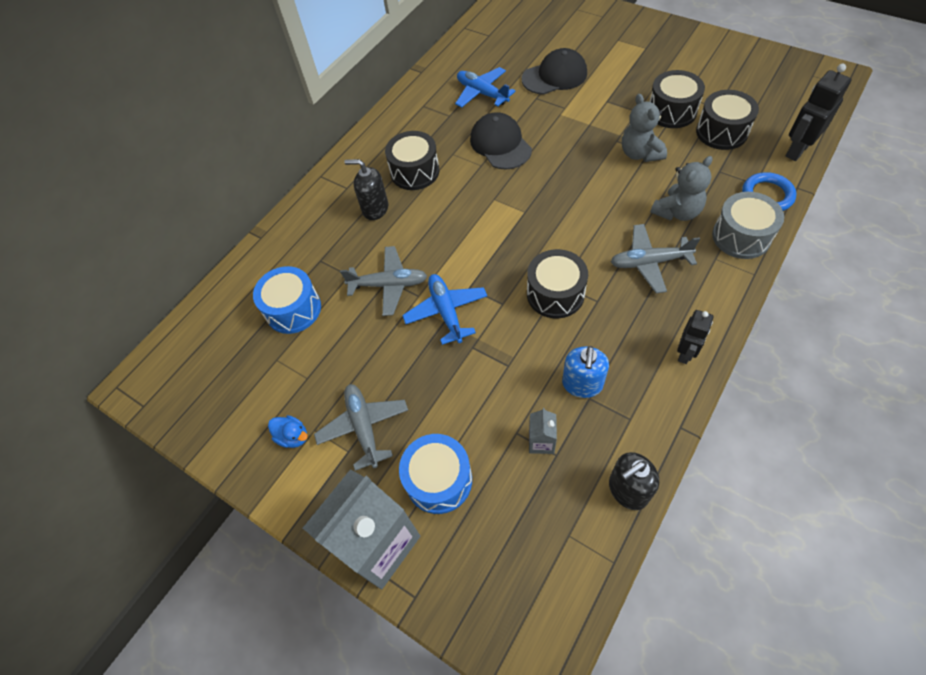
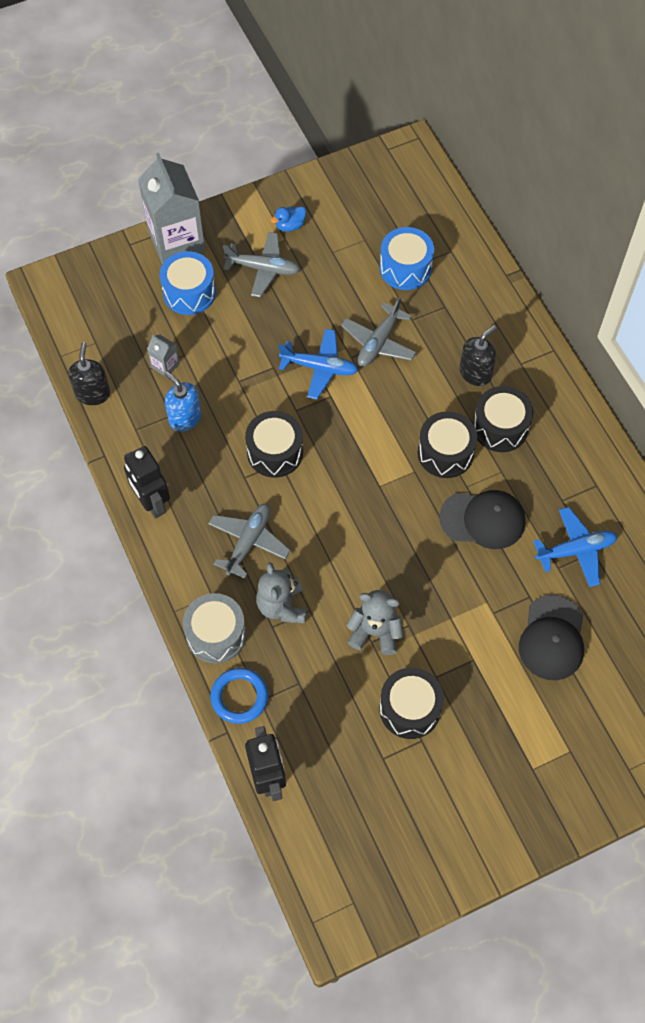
camera: 115 degrees right, 5 degrees up
(685, 353) = (152, 503): black robot -> black robot, size x1.53
(721, 132) = (345, 730): black drum -> black drum (445, 453)

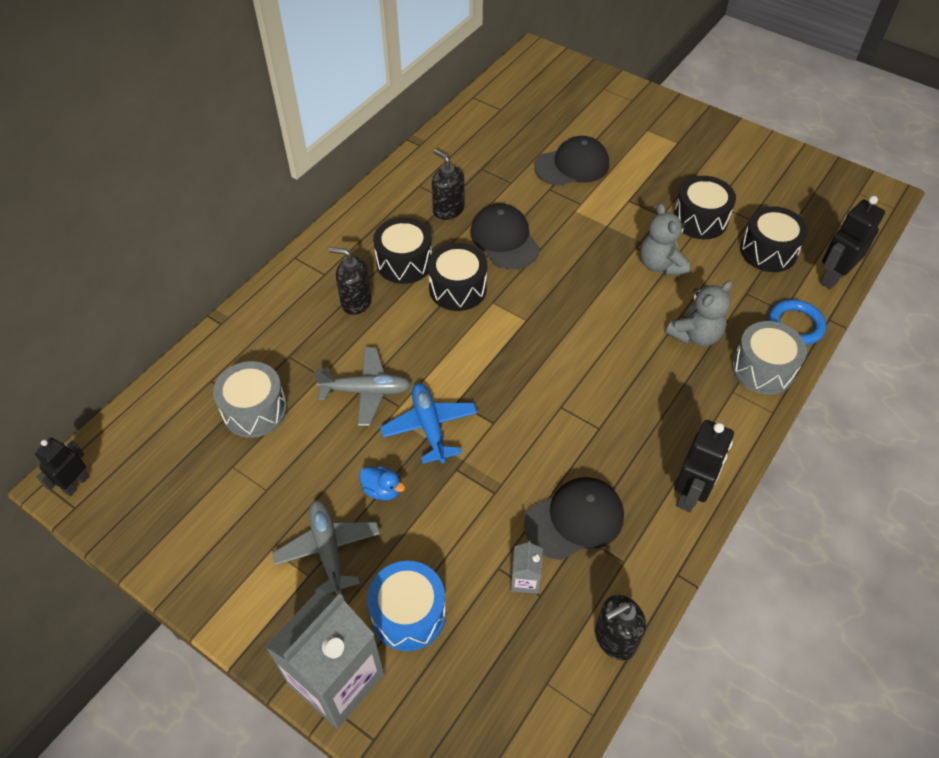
camera: 120 degrees left, 10 degrees down
(185, 418) = (575, 519): blue soap dispenser -> black cap
(248, 542) = (660, 389): grey plane -> none
(275, 452) = (553, 416): black drum -> black drum (768, 251)
(290, 225) = (247, 554): blue duck -> blue duck (382, 490)
(405, 268) = (255, 410): blue drum -> grey drum
(406, 154) = (76, 484): none -> black robot
(549, 493) = (448, 209): none -> black soap dispenser
(575, 550) = (488, 177): blue plane -> none

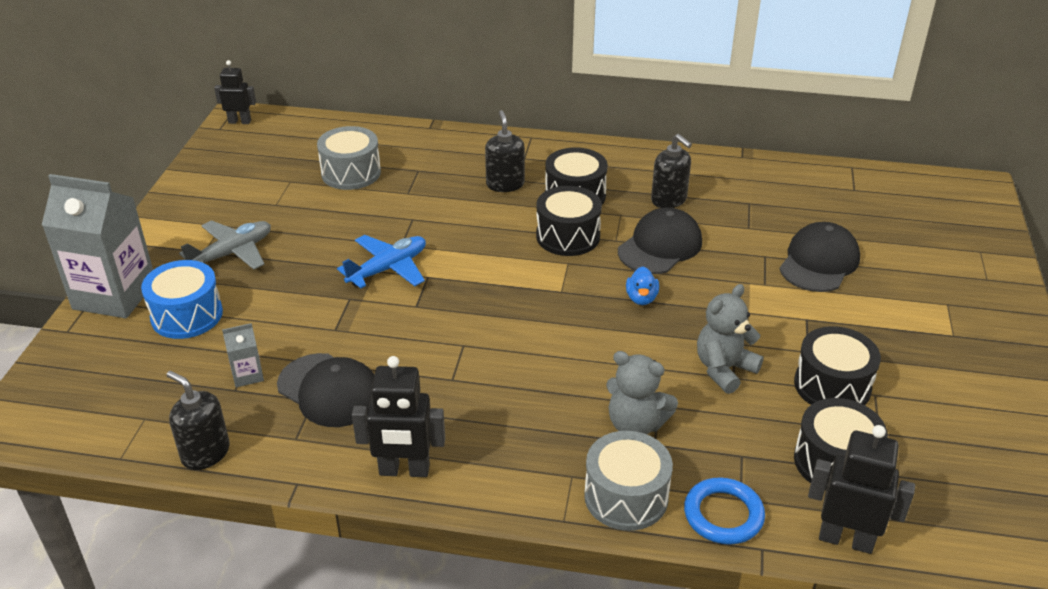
camera: 65 degrees right, 15 degrees down
(366, 391) = (406, 221): grey plane -> none
(382, 490) = (305, 263): blue duck -> blue duck (641, 298)
(448, 209) = (669, 200): black soap dispenser -> black soap dispenser turned 120 degrees clockwise
(572, 165) = (819, 262): black cap -> black cap turned 105 degrees counterclockwise

